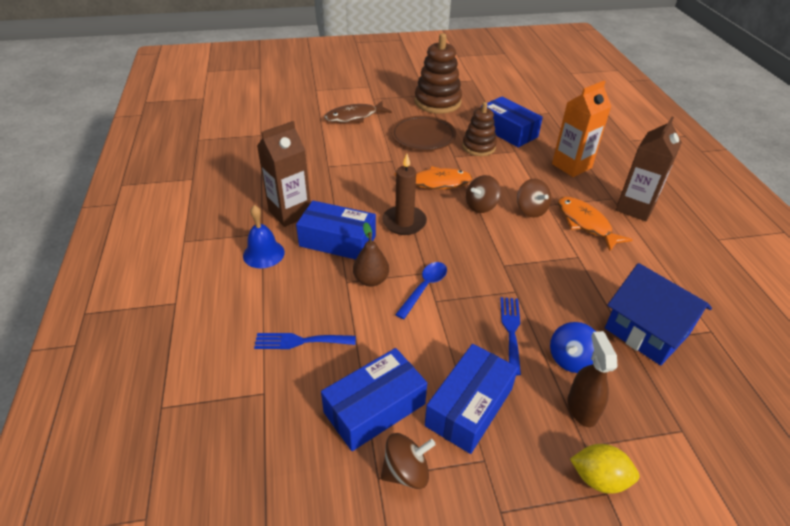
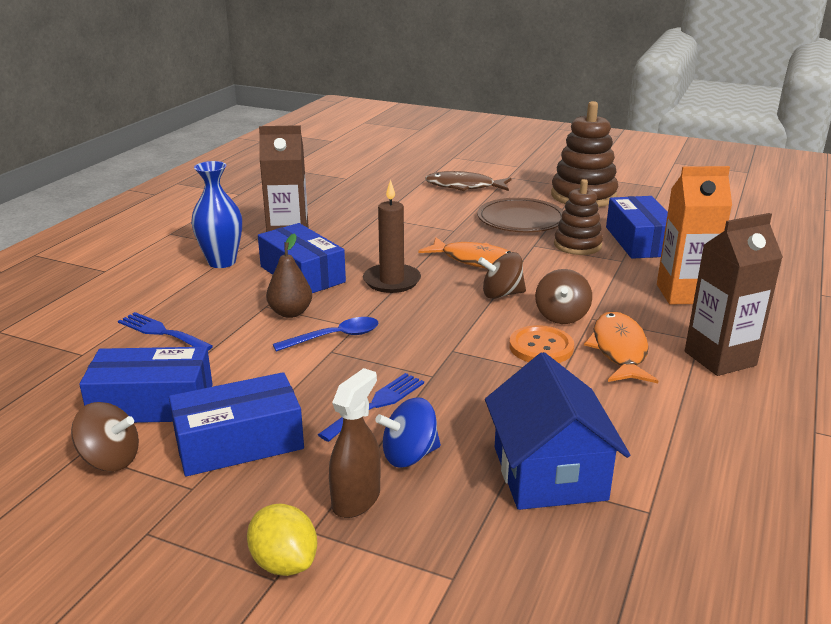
camera: 35 degrees right, 15 degrees down
(263, 254) = (222, 262): blue bell -> blue vase
(546, 240) = (541, 347): none -> orange button

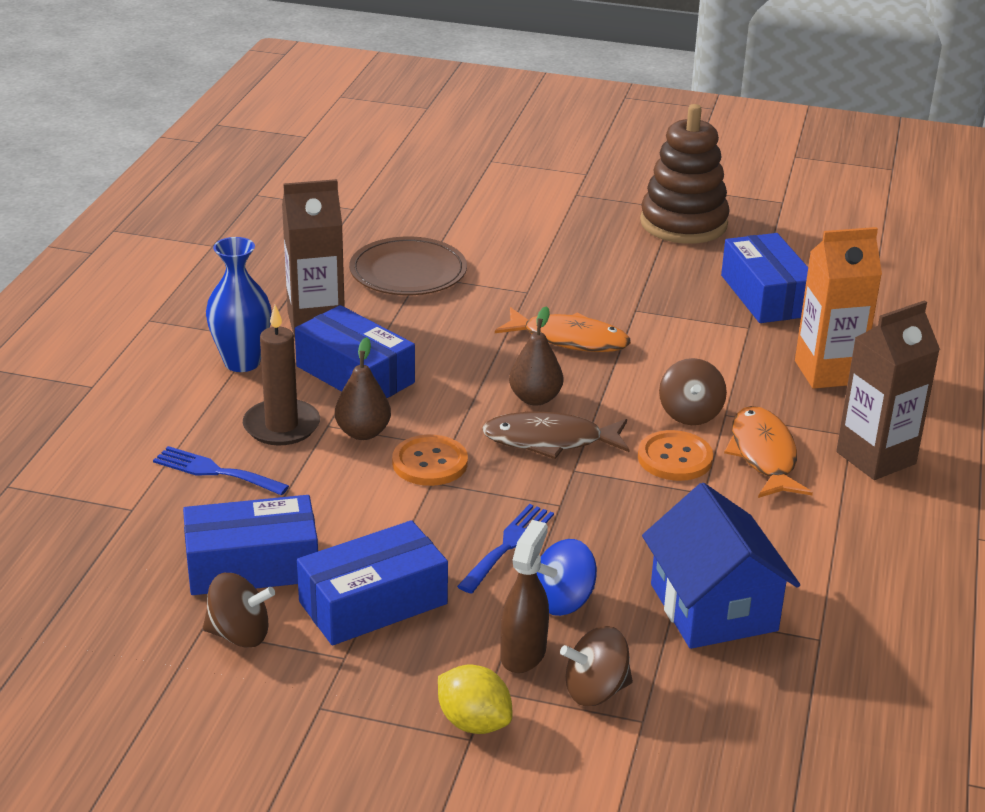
camera: 10 degrees left, 5 degrees up
(334, 337) = (430, 463): blue spoon -> orange button
(392, 281) = (472, 377): brown candle -> brown candle (281, 426)
(436, 298) = (535, 398): none -> brown pear
(464, 186) = (521, 215): brown fish -> brown fish (550, 441)
(501, 294) = (612, 388): brown spinning top -> brown spinning top (595, 691)
(521, 220) = (610, 269): brown plate -> brown plate (408, 272)
(577, 245) = (690, 306): brown stacking toy -> none

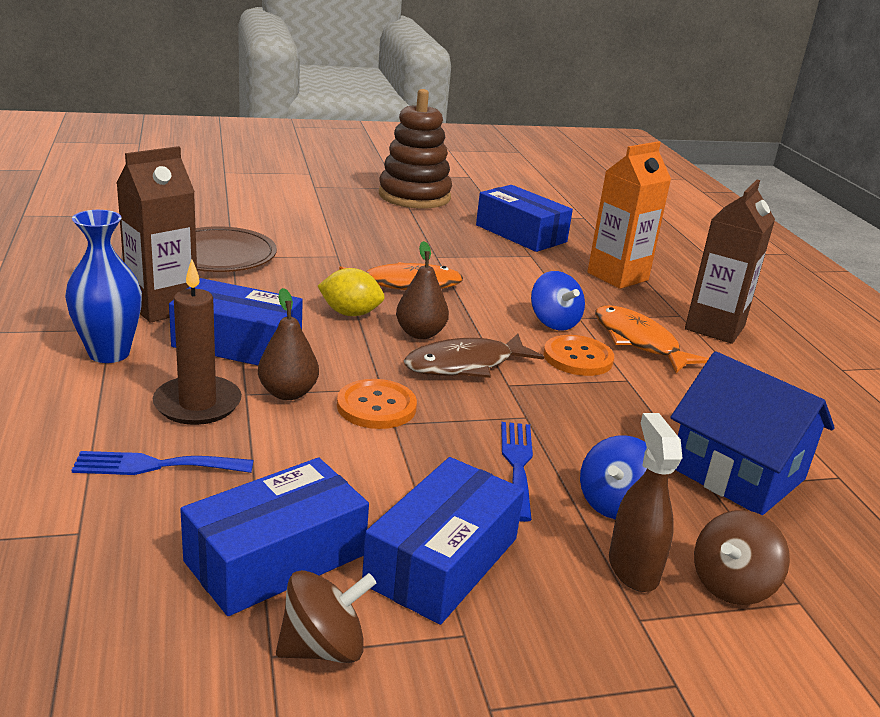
camera: 30 degrees left, 5 degrees down
(474, 722) = (662, 663): yellow lemon -> yellow lemon (350, 313)
(690, 414) = (554, 322): brown spinning top -> blue spinning top

